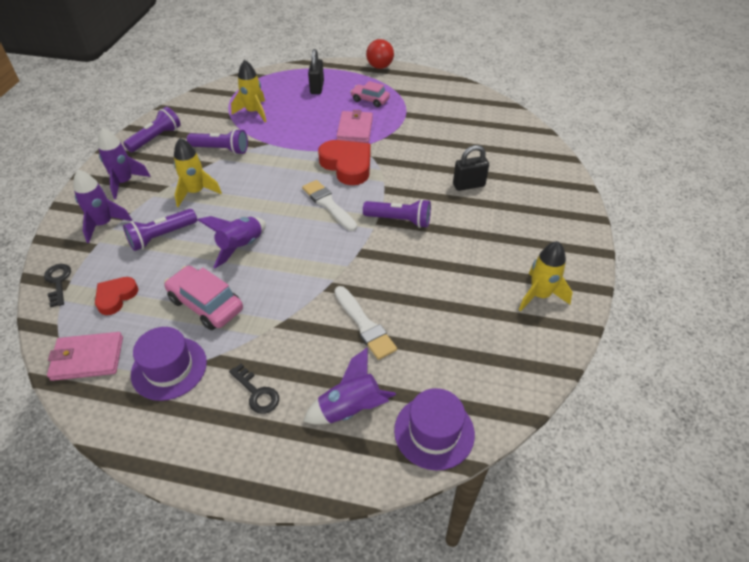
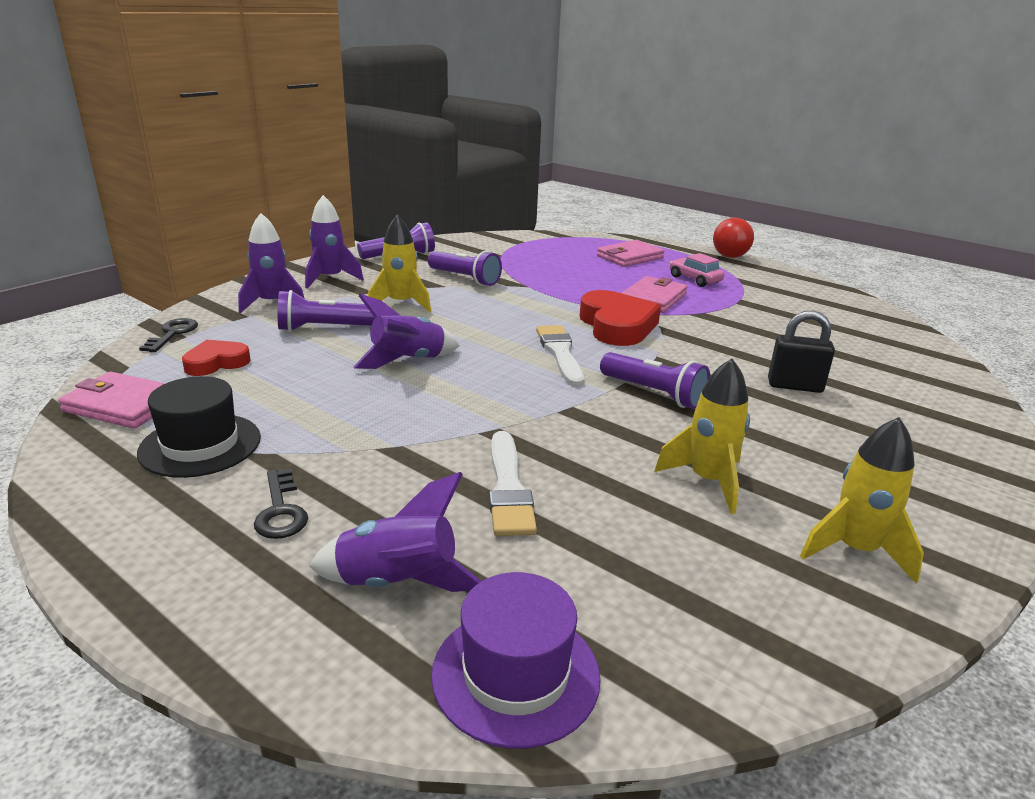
camera: 25 degrees right, 20 degrees down
(169, 368) = (200, 445): purple hat -> black hat
(206, 304) = (311, 400): pink car -> none
(253, 112) = (532, 260): yellow rocket -> yellow rocket (708, 481)
(317, 88) = (630, 257): black padlock -> pink wallet

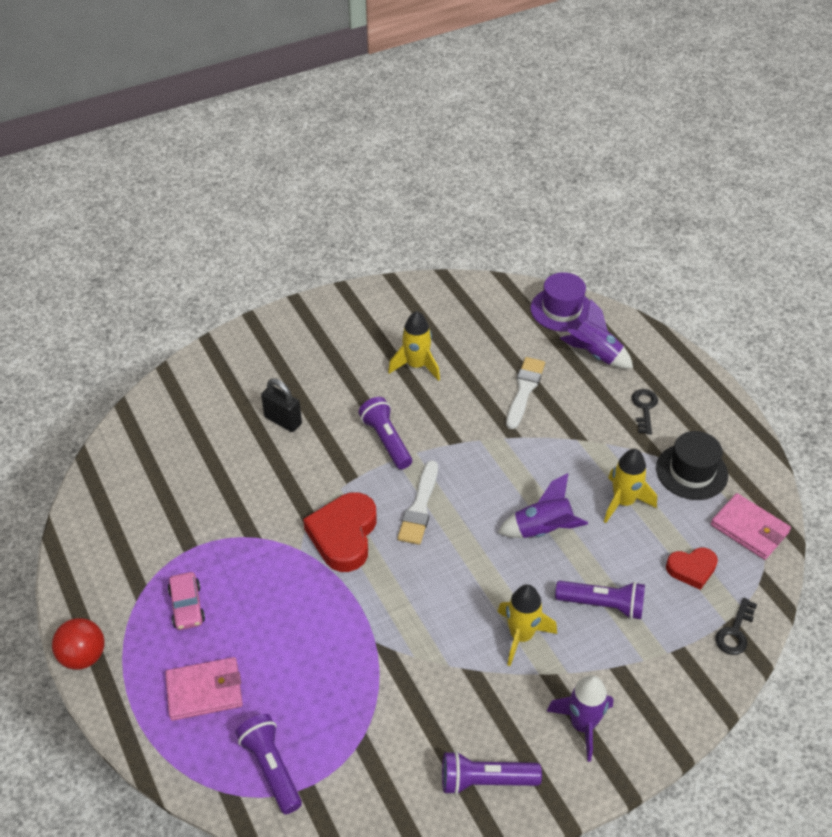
camera: 155 degrees left, 20 degrees up
(272, 303) = (647, 674): purple rocket -> none
(465, 279) = (433, 681): purple flashlight -> purple flashlight (271, 768)
(653, 298) = (268, 576): pink wallet -> none
(855, 550) = (385, 314): yellow rocket -> yellow rocket (623, 502)

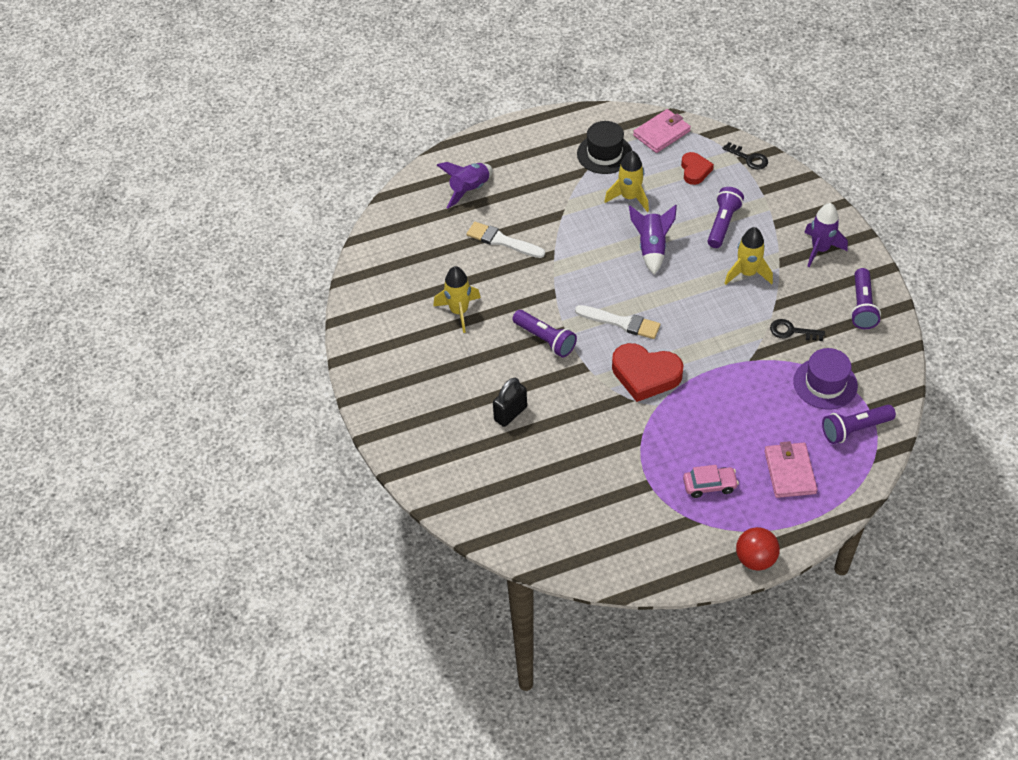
camera: 80 degrees left, 5 degrees up
(386, 440) = (545, 339): purple flashlight -> purple flashlight turned 120 degrees counterclockwise
(561, 310) = (409, 203): purple hat -> purple hat (825, 383)
(644, 408) = (535, 169): black key -> black key (792, 331)

